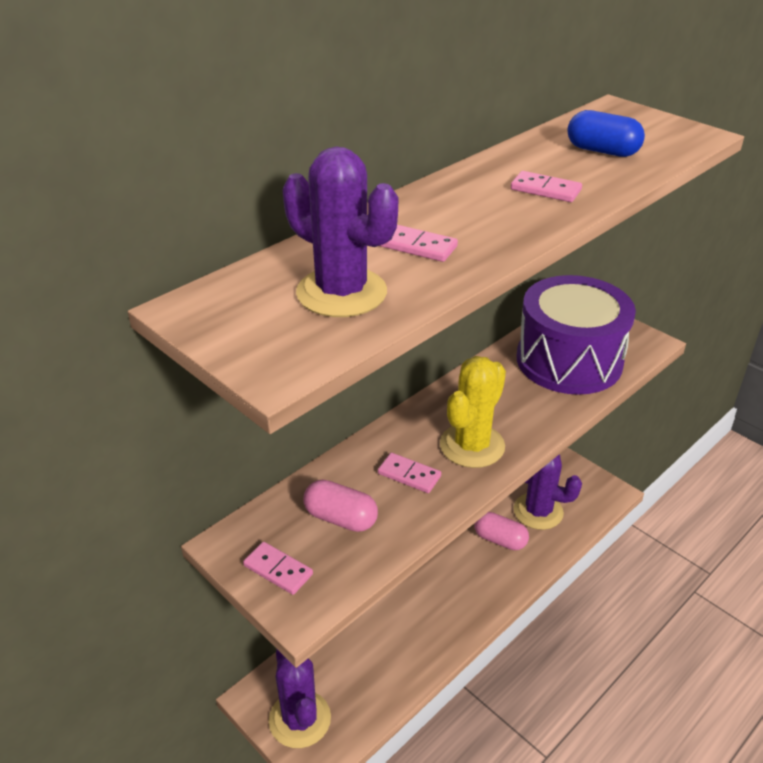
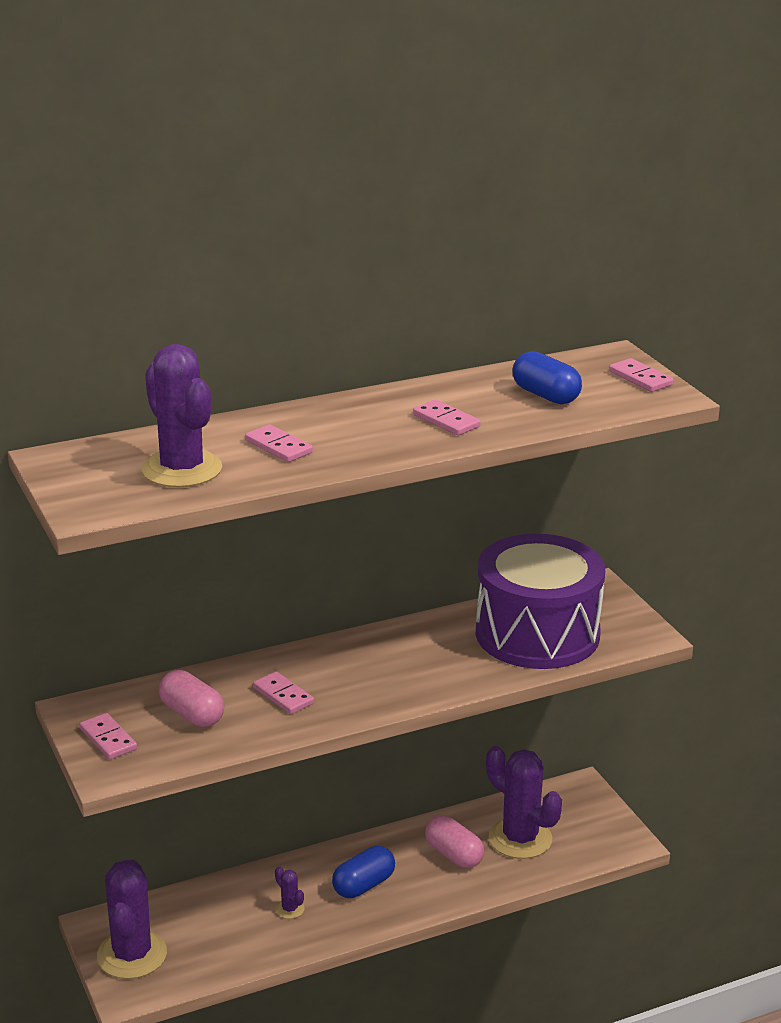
camera: 20 degrees right, 10 degrees down
(405, 629) = (289, 909): none -> purple cactus
(449, 588) = (363, 885): none -> blue capsule
(472, 446) = (366, 686): yellow cactus -> none
(658, 123) = (640, 378): none -> pink domino

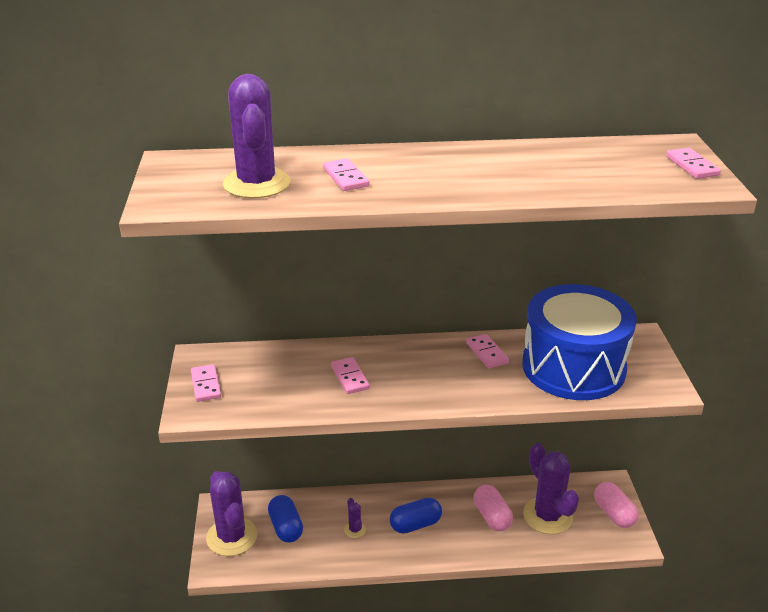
camera: 20 degrees right, 5 degrees up
(132, 955) = (232, 537): purple cactus -> purple cactus turned 45 degrees counterclockwise
(192, 714) = (275, 378): pink capsule -> pink capsule (614, 514)
(446, 421) = (498, 177): pink domino -> pink domino (487, 353)
(537, 634) = (573, 367): purple drum -> blue drum
(545, 395) = (597, 168): blue capsule -> blue capsule (286, 527)

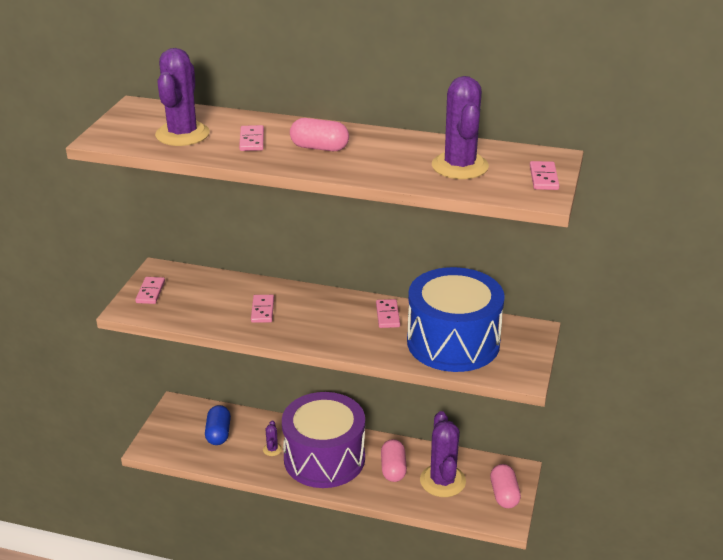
camera: 20 degrees right, 0 degrees up
(232, 537) = (173, 429): purple cactus -> purple cactus (460, 166)
(415, 524) = (324, 458): blue capsule -> purple drum
(430, 173) = (319, 148): none -> pink capsule

